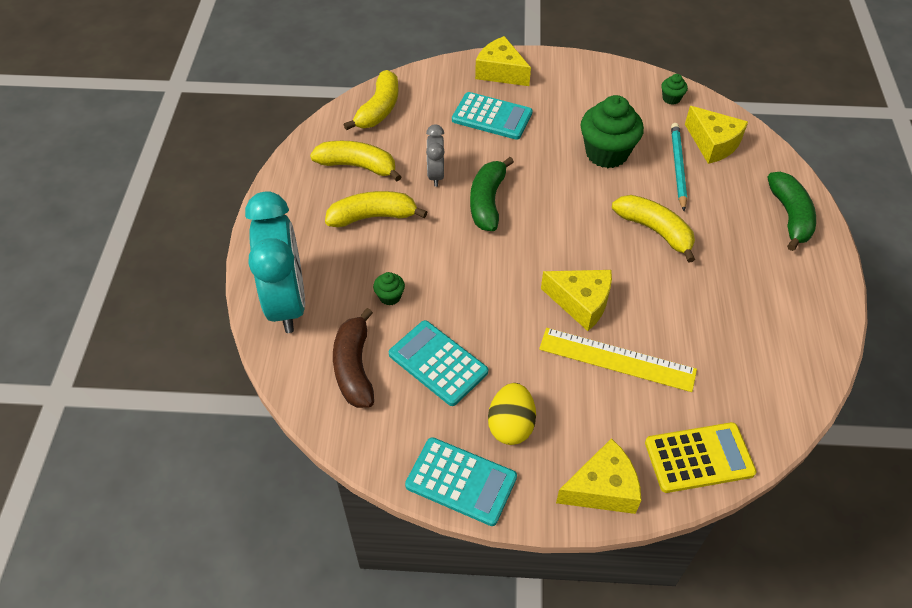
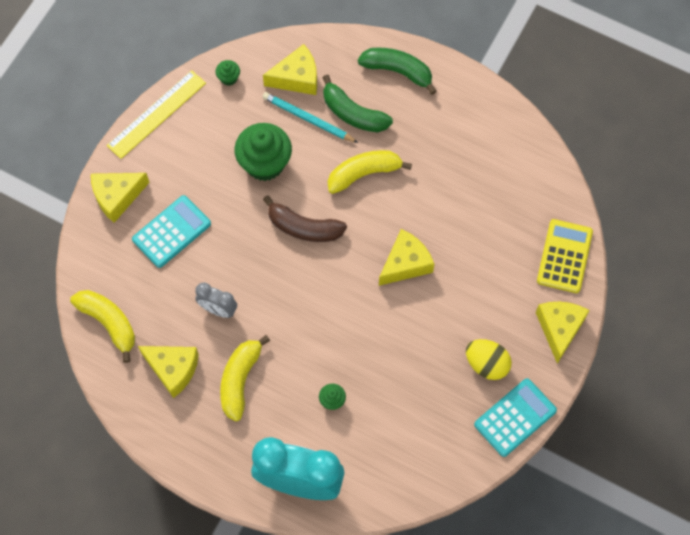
camera: 65 degrees left, 15 degrees up
(354, 367) = (387, 453): brown banana -> brown banana (303, 227)
(358, 166) = (173, 369): yellow banana -> yellow cheese
(438, 363) = (411, 391): turquoise calculator -> none
(487, 202) = (270, 282): green banana -> green banana (353, 113)
(617, 359) = (466, 265): yellow ruler -> yellow ruler (156, 114)

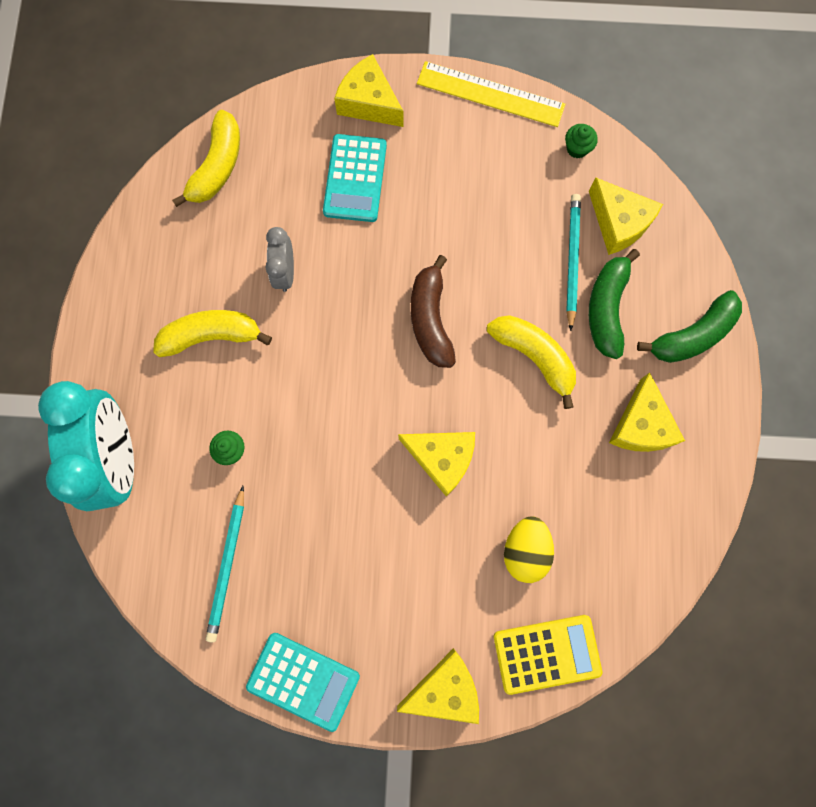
camera: 65 degrees right, 10 degrees up
(171, 232) = (355, 179): turquoise calculator -> turquoise calculator turned 75 degrees clockwise
(173, 369) = (193, 258): yellow cheese -> yellow cheese (641, 425)
(264, 163) = (489, 238): green cupcake -> none
(398, 71) = (692, 335): green banana -> green banana turned 60 degrees clockwise
(414, 436) = (228, 565): none -> turquoise pencil
(486, 364) = (356, 615): yellow egg -> yellow egg (525, 550)

